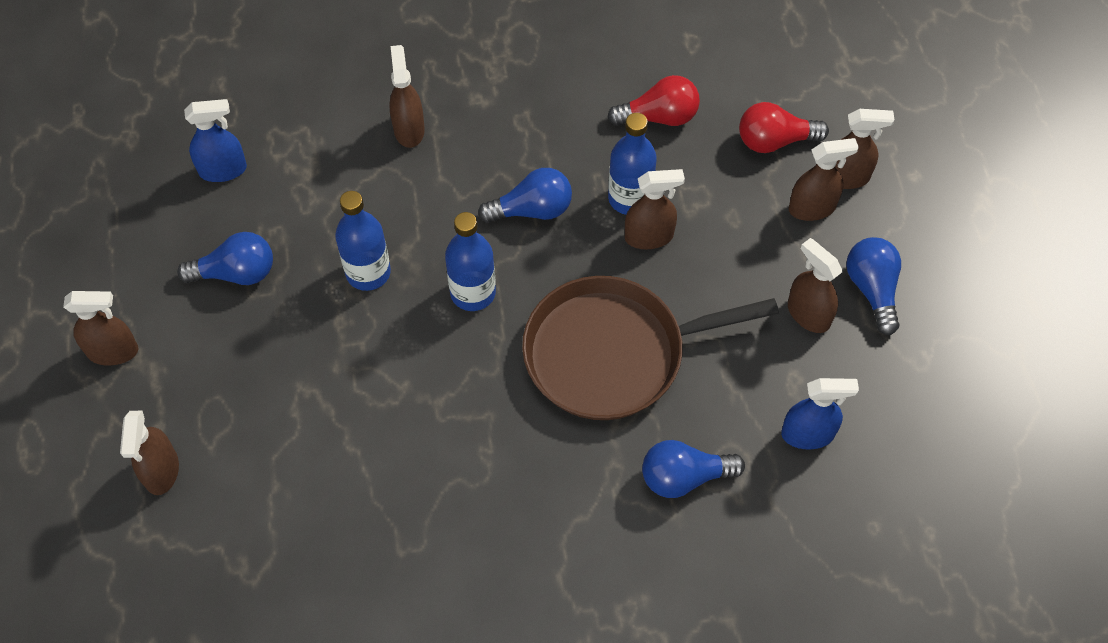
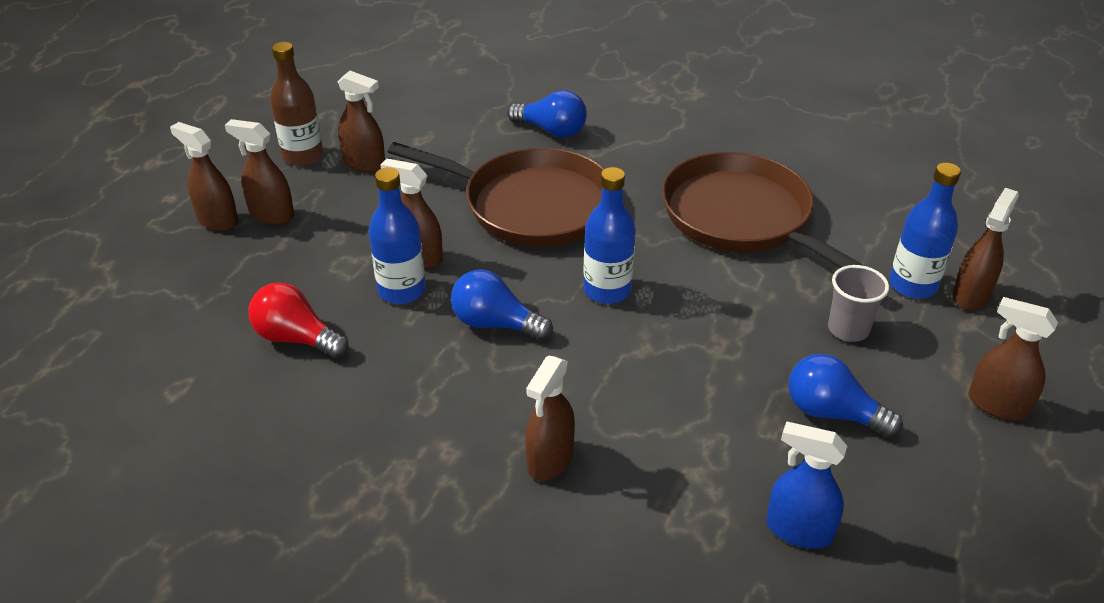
camera: 145 degrees left, 20 degrees down
(255, 365) = (848, 329): none -> grey cup
(368, 272) = (693, 349): blue bottle -> blue bottle (912, 285)
(411, 456) = (742, 217): none -> brown pan
(774, 141) = (230, 270): red light bulb -> none
(807, 434) = (447, 115): blue spray bottle -> none
(808, 314) = (364, 163): brown spray bottle -> brown spray bottle turned 60 degrees counterclockwise
(872, 289) = (303, 156): blue light bulb -> brown bottle

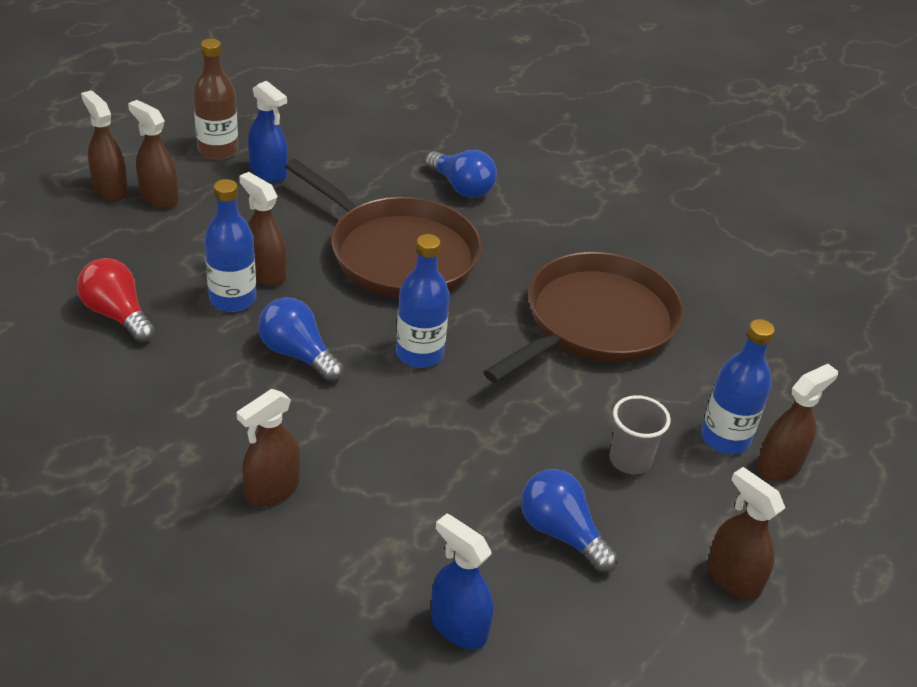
camera: 15 degrees right, 0 degrees up
(364, 163) = (268, 172): brown spray bottle -> blue spray bottle
(742, 217) = (595, 323): brown pan -> brown pan turned 60 degrees clockwise

